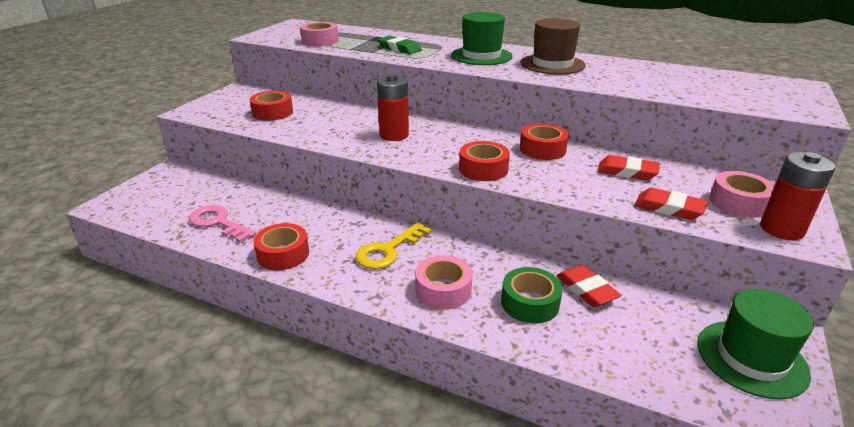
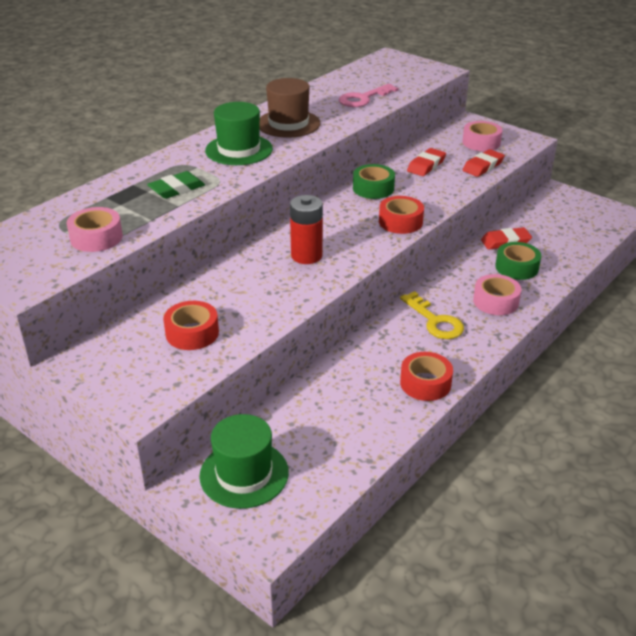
camera: 75 degrees left, 5 degrees up
(218, 222) = (351, 429): pink key -> pink key (363, 98)
(542, 149) = (373, 188): red tape -> green tape
(751, 358) = (575, 208): green hat -> green hat (244, 474)
(781, 229) = (515, 141): red battery -> none

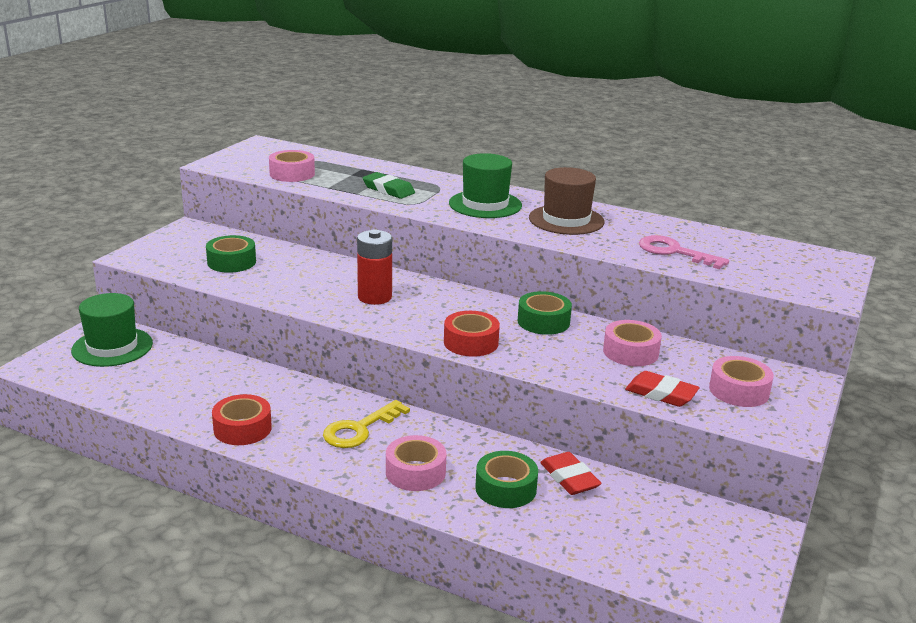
camera: 75 degrees right, 10 degrees down
(192, 333) = (231, 262): red tape -> green tape
(426, 165) = (630, 352): red eraser -> pink tape

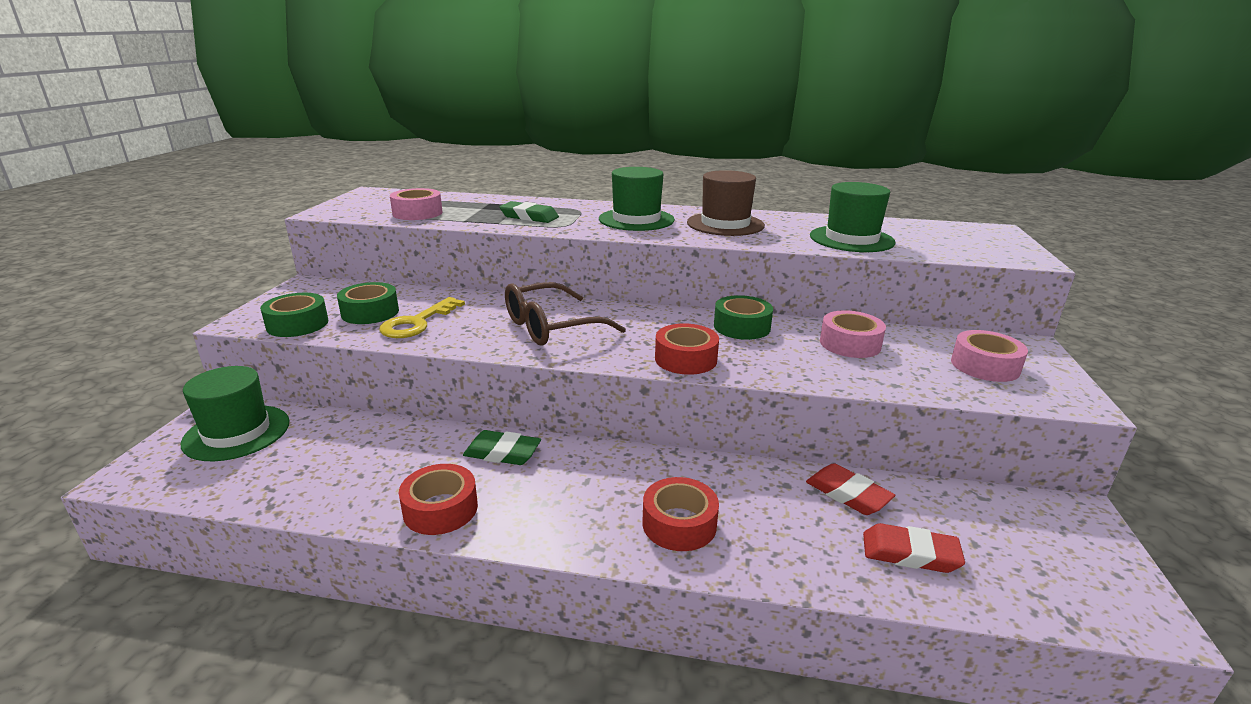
camera: 15 degrees left, 0 degrees up
(306, 397) = (502, 453): none -> green eraser
(360, 429) = (584, 481): yellow key -> yellow key (417, 323)
(374, 297) = (551, 327): red battery -> brown glasses
(415, 472) = (679, 524): pink tape -> red tape
(505, 488) = (792, 523): green tape -> green tape (297, 324)
(661, 393) = (919, 381): red eraser -> red eraser (910, 553)
(674, 252) = (851, 239): pink key -> green hat

